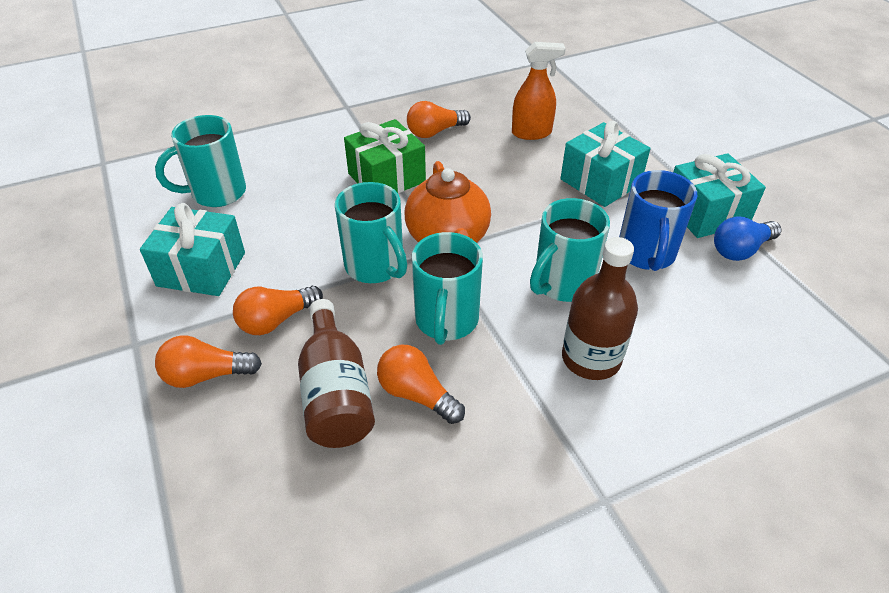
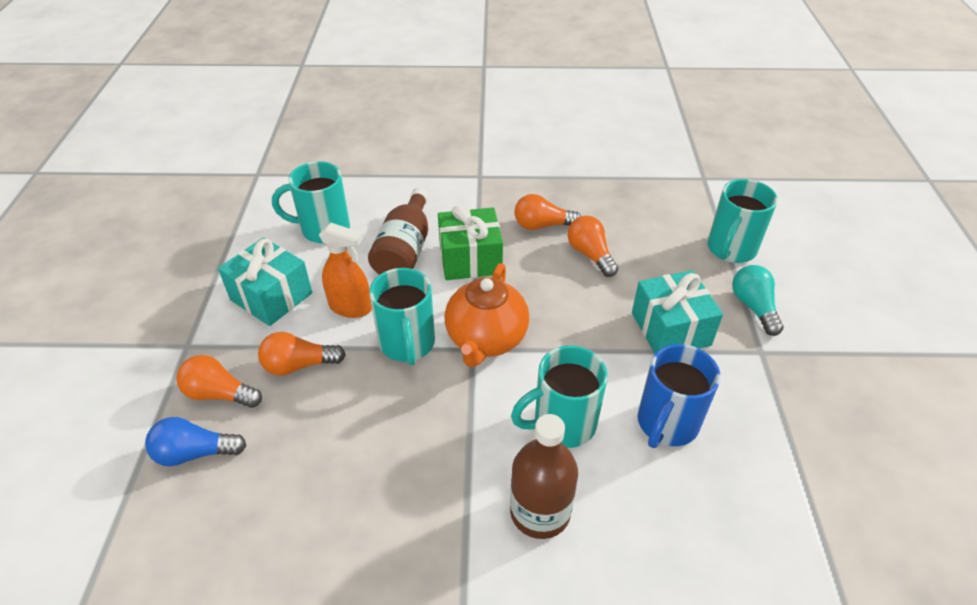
camera: 25 degrees right, 0 degrees up
(336, 393) = (304, 451): brown bottle -> brown bottle (405, 250)
(417, 394) = (366, 481): orange light bulb -> orange light bulb (590, 254)
(446, 321) = (434, 420): turquoise mug -> turquoise mug (730, 249)
(532, 133) = (635, 254): orange spray bottle -> orange spray bottle (351, 307)
(653, 146) = (753, 307): none -> turquoise light bulb
(706, 213) = (762, 402): turquoise gift -> none
(740, 250) = (772, 456): blue light bulb -> blue light bulb (195, 453)

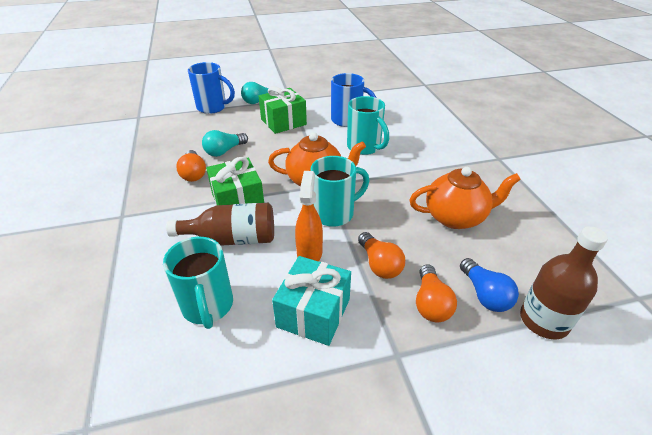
camera: 105 degrees left, 5 degrees down
(334, 486) = (456, 217): none -> orange teapot
(540, 512) = (418, 148): brown bottle -> brown bottle (543, 320)
(590, 254) = (224, 151): orange light bulb -> turquoise light bulb
(670, 329) = (283, 122): turquoise gift -> green gift
(730, 249) = (213, 107): turquoise mug -> blue mug

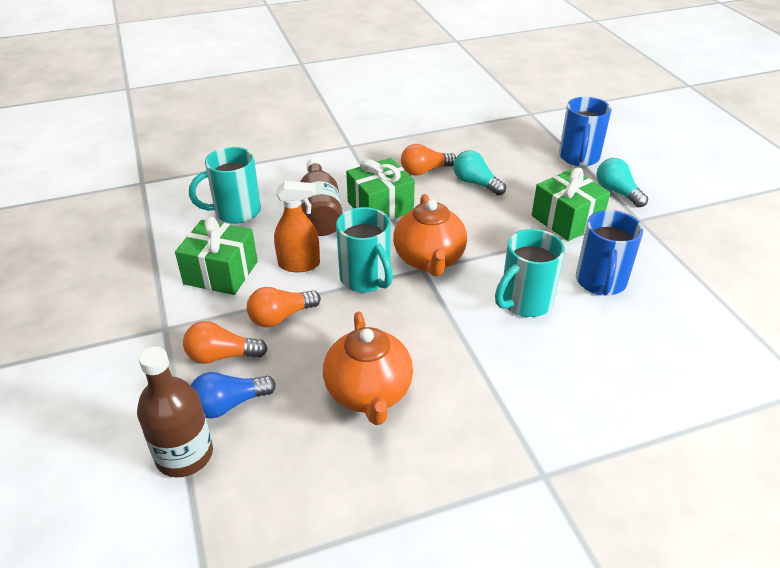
camera: 85 degrees right, 0 degrees up
(313, 313) = (221, 272): turquoise gift -> green gift

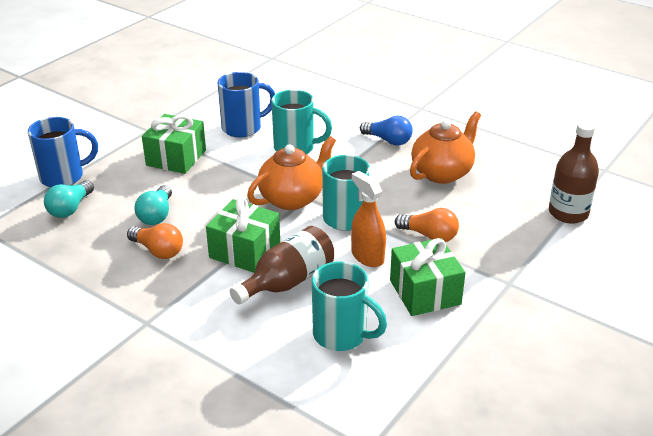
camera: 125 degrees left, 5 degrees down
(221, 356) = (493, 241): orange light bulb -> none
(229, 404) = (519, 217): blue light bulb -> blue light bulb (388, 140)
(617, 192) = (112, 147): turquoise light bulb -> turquoise light bulb (70, 208)

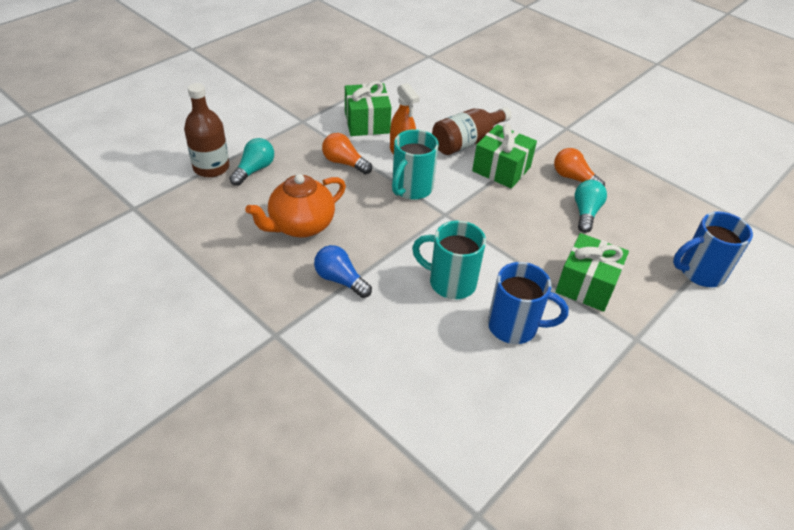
camera: 175 degrees left, 10 degrees up
(70, 208) = (671, 230): turquoise light bulb -> turquoise light bulb (254, 170)
(243, 128) = (514, 326): blue mug -> blue mug turned 150 degrees counterclockwise
(292, 198) = (458, 214): orange teapot -> none
(341, 335) = (433, 105): turquoise mug -> none

